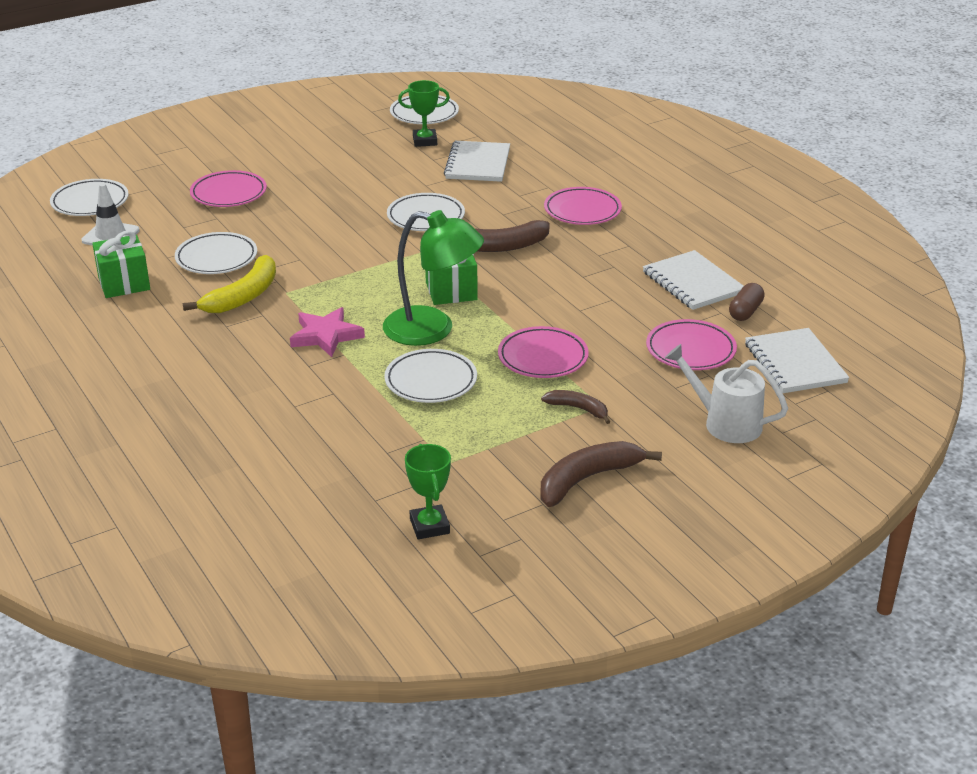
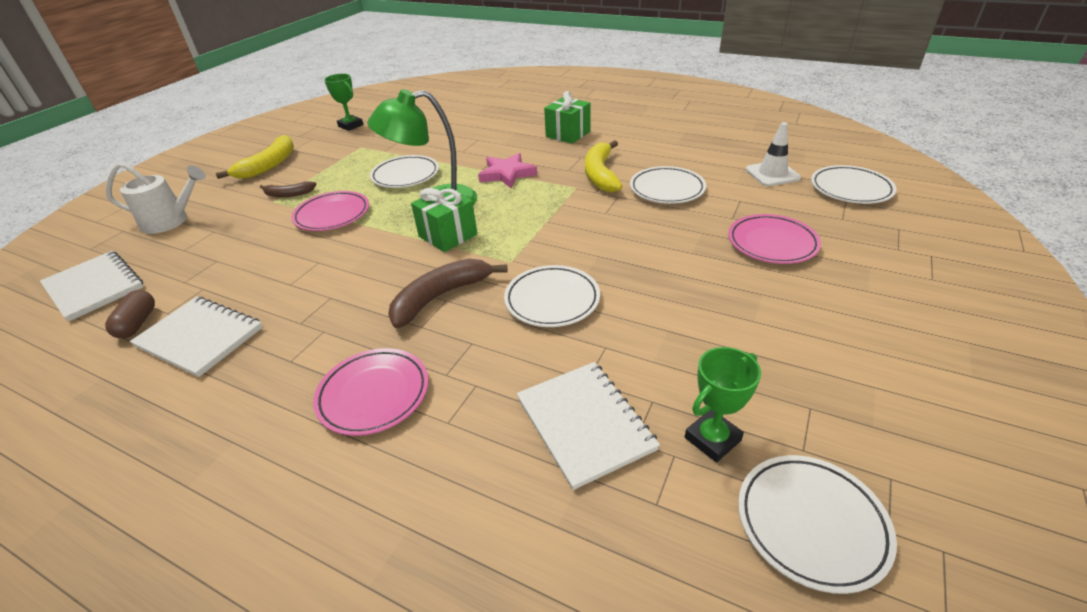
camera: 150 degrees right, 5 degrees up
(124, 283) = (691, 153): green gift -> green gift (568, 134)
(587, 479) = (269, 165): brown banana -> yellow banana
(690, 350) = (201, 264): pink plate -> none

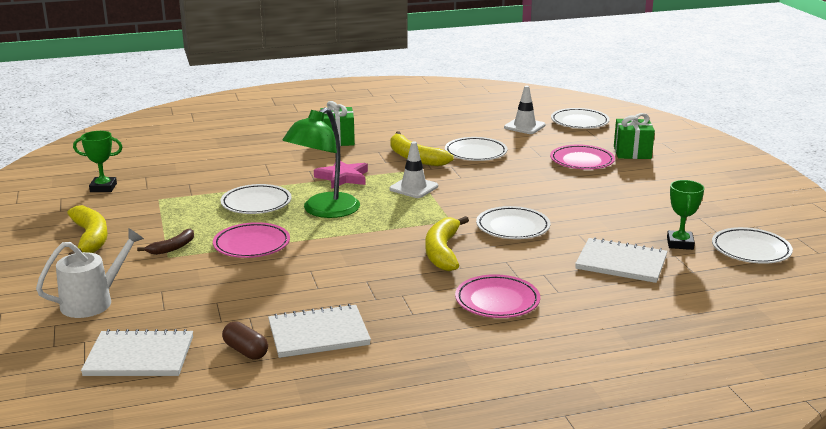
camera: 45 degrees left, 15 degrees down
(440, 297) = (442, 251): brown banana -> yellow banana
(448, 235) = (377, 223): green gift -> green gift (632, 152)
(543, 208) = (413, 188): none -> white traffic cone

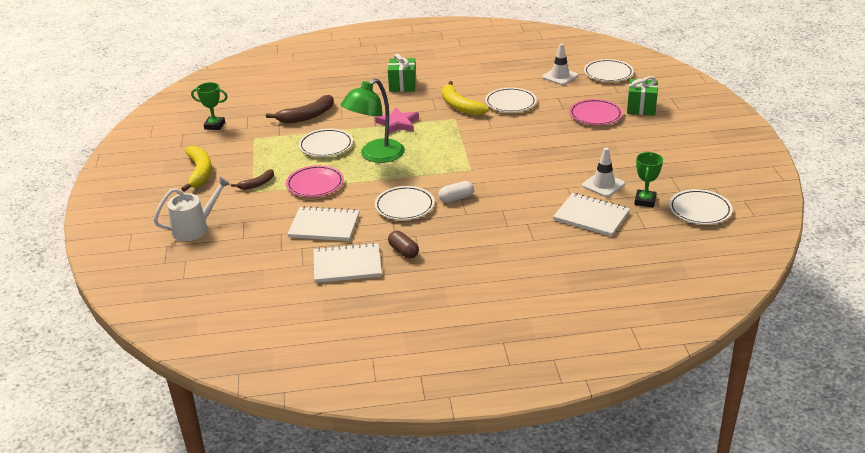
camera: 10 degrees right, 10 degrees up
(139, 356) = (220, 275): white notebook -> white notebook (324, 226)
(224, 174) = (307, 116): none -> brown banana
(245, 351) = (293, 276): brown capsule -> brown capsule (403, 251)
(413, 188) = (451, 136): white traffic cone -> white traffic cone (603, 185)
(442, 251) = (456, 198): yellow banana -> white capsule
(497, 301) = (484, 245): pink plate -> none
(513, 227) = (517, 178): white plate -> white plate (404, 206)

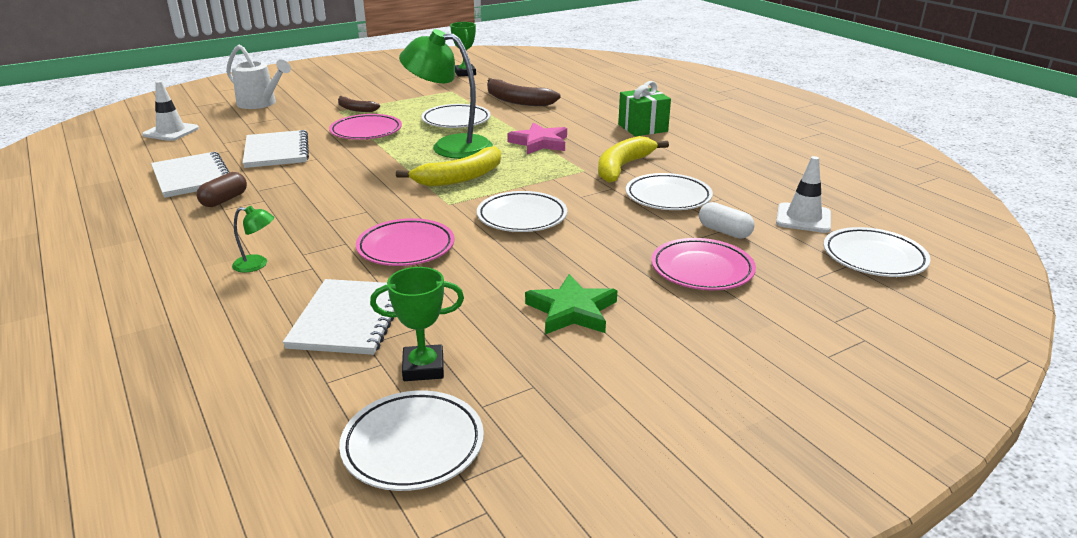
camera: 65 degrees right, 5 degrees down
(200, 172) = (368, 85): yellow banana -> yellow banana (461, 178)
(404, 206) = (333, 182): white plate -> white plate (522, 217)
(456, 198) = (365, 208): white capsule -> white capsule (724, 231)
(512, 241) = (257, 264): none -> green lamp
(521, 191) = (406, 248): none -> pink plate
(603, 185) = (460, 314): white traffic cone -> white traffic cone (171, 132)
(615, 156) = (572, 311): none -> green star
(641, 108) = (781, 311): green gift -> none

